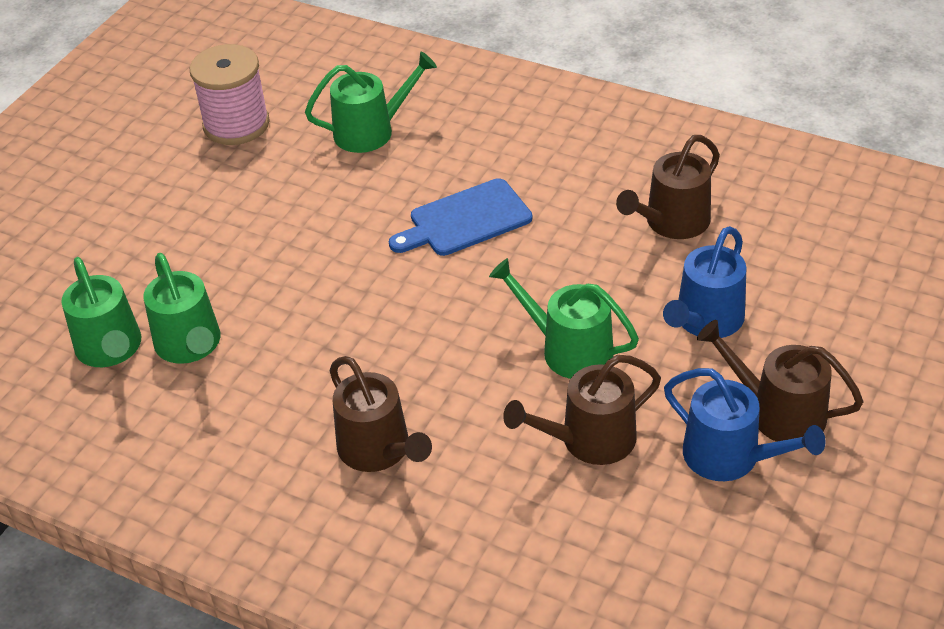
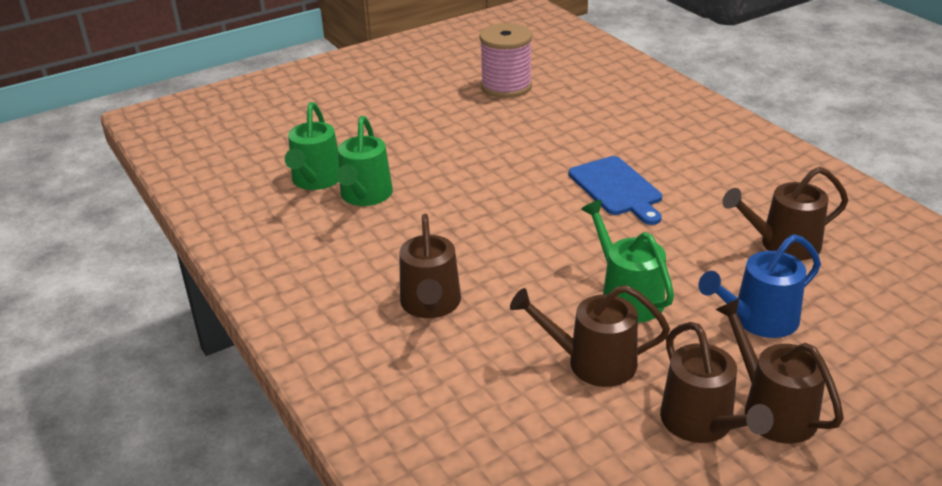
camera: 30 degrees right, 10 degrees down
(371, 131) = (594, 117): green watering can -> none
(465, 220) = (617, 189): blue cutting board -> blue cutting board turned 120 degrees counterclockwise
(730, 457) = (702, 424): blue watering can -> brown watering can

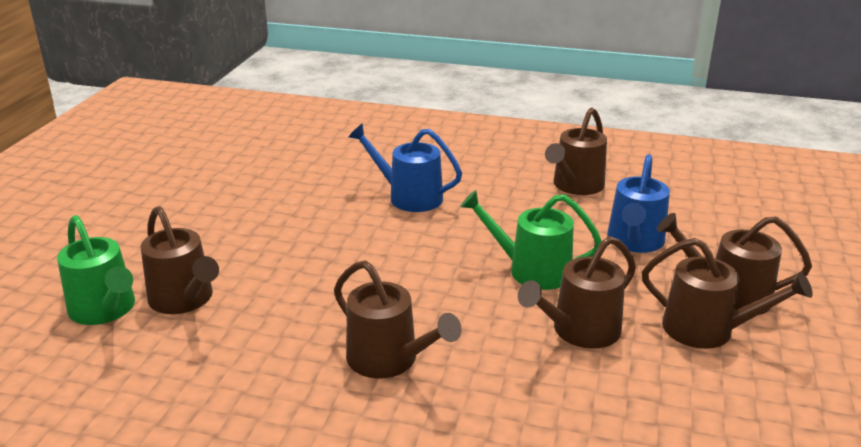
camera: 45 degrees left, 5 degrees down
(365, 196) = (184, 299): green watering can -> brown watering can
(506, 86) = (198, 155): pink spool -> none
(617, 189) = (409, 197): blue cutting board -> blue watering can

